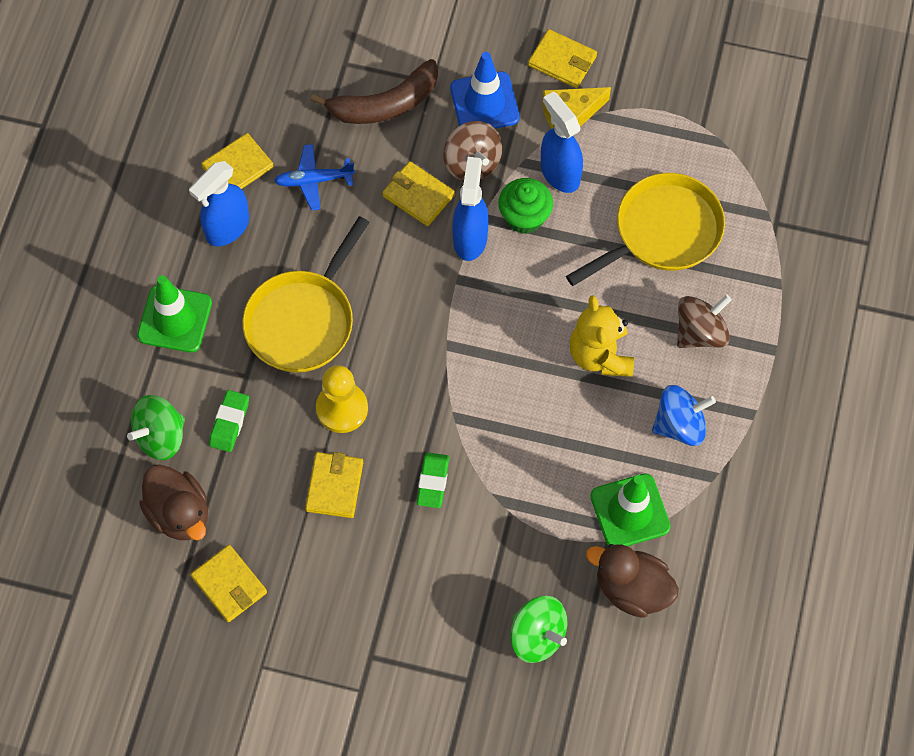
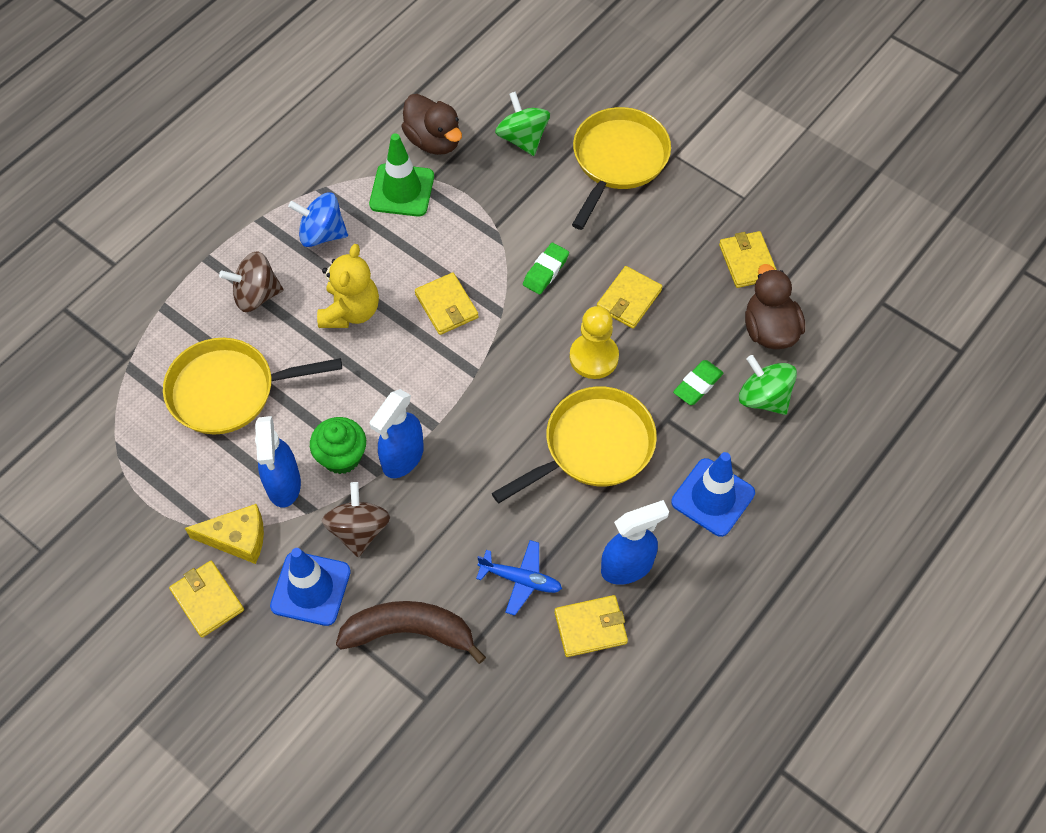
camera: 155 degrees left, 5 degrees down
(161, 437) = (763, 398): green spinning top -> green spinning top turned 120 degrees counterclockwise
(175, 319) = (713, 497): green traffic cone -> blue traffic cone
(418, 195) = (428, 520): yellow wallet -> yellow wallet (446, 306)
(419, 654) = (618, 160): none -> yellow pan

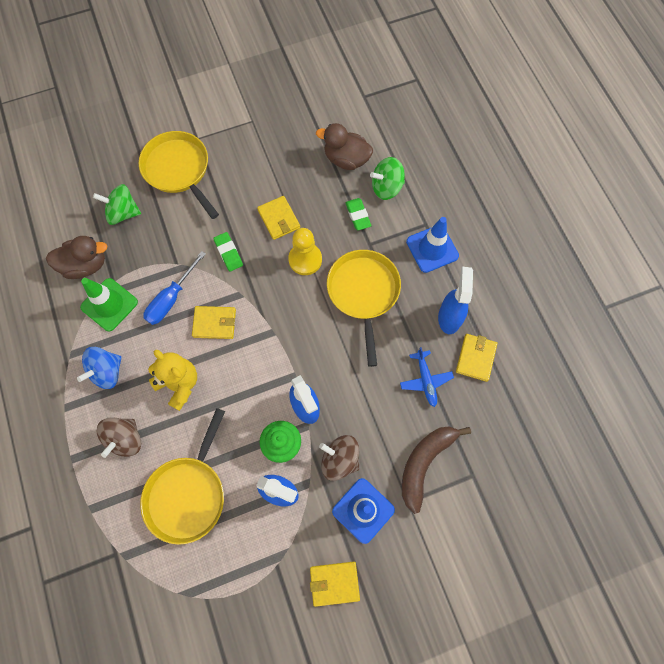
camera: 60 degrees left, 10 degrees up
(237, 538) = (301, 541): yellow cheese -> none
(449, 245) = (171, 298): none -> blue screwdriver
(521, 579) = (425, 380): blue plane -> blue plane turned 120 degrees clockwise
(747, 262) = (295, 144): yellow wallet -> none

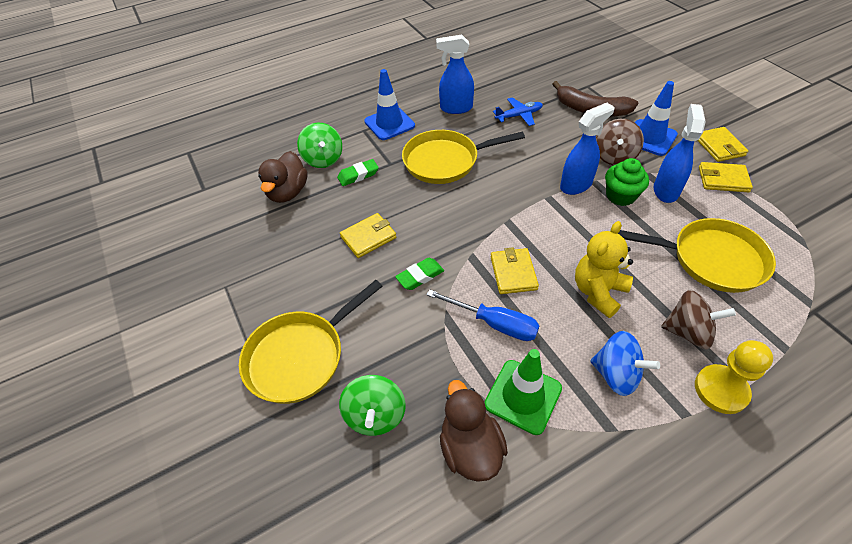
camera: 95 degrees left, 20 degrees down
(305, 259) = (416, 208): yellow pawn -> yellow pawn (721, 390)
(475, 358) = (489, 92): yellow wallet -> yellow wallet (723, 179)

